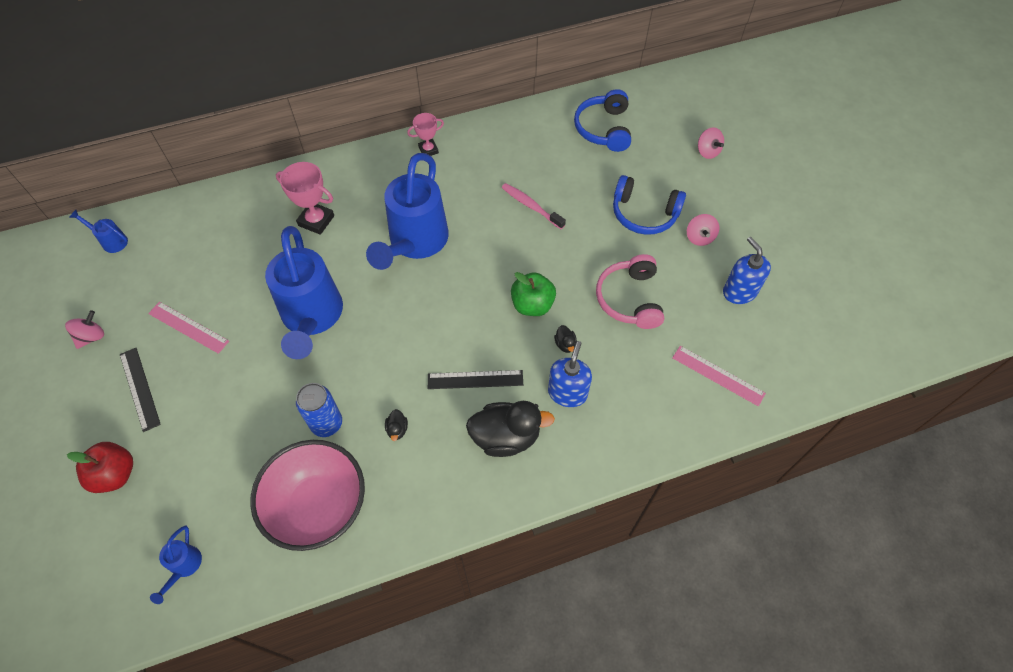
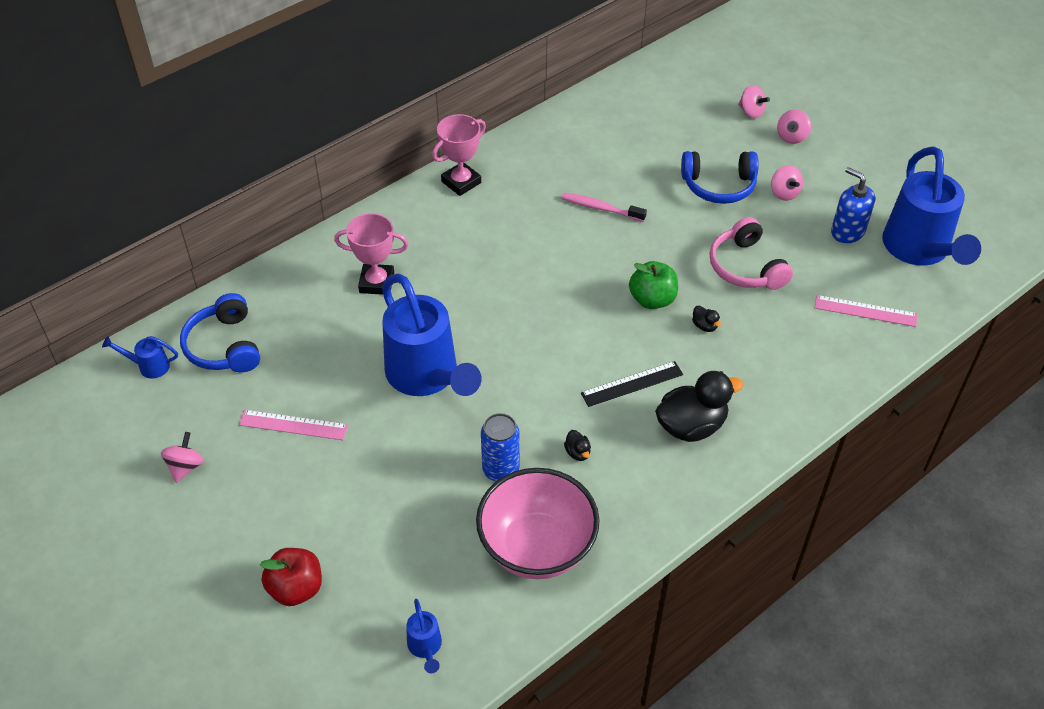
camera: 20 degrees left, 10 degrees down
(139, 388) = (273, 499): black ruler -> none
(415, 243) = (498, 275): blue watering can -> blue watering can (919, 250)
(428, 150) = (461, 182): pink trophy -> pink trophy, size x1.57
(567, 393) = (730, 368): blue soap dispenser -> none
(604, 129) = (636, 116): blue headphones -> blue headphones (224, 346)
(732, 185) = (791, 137): none -> pink spinning top

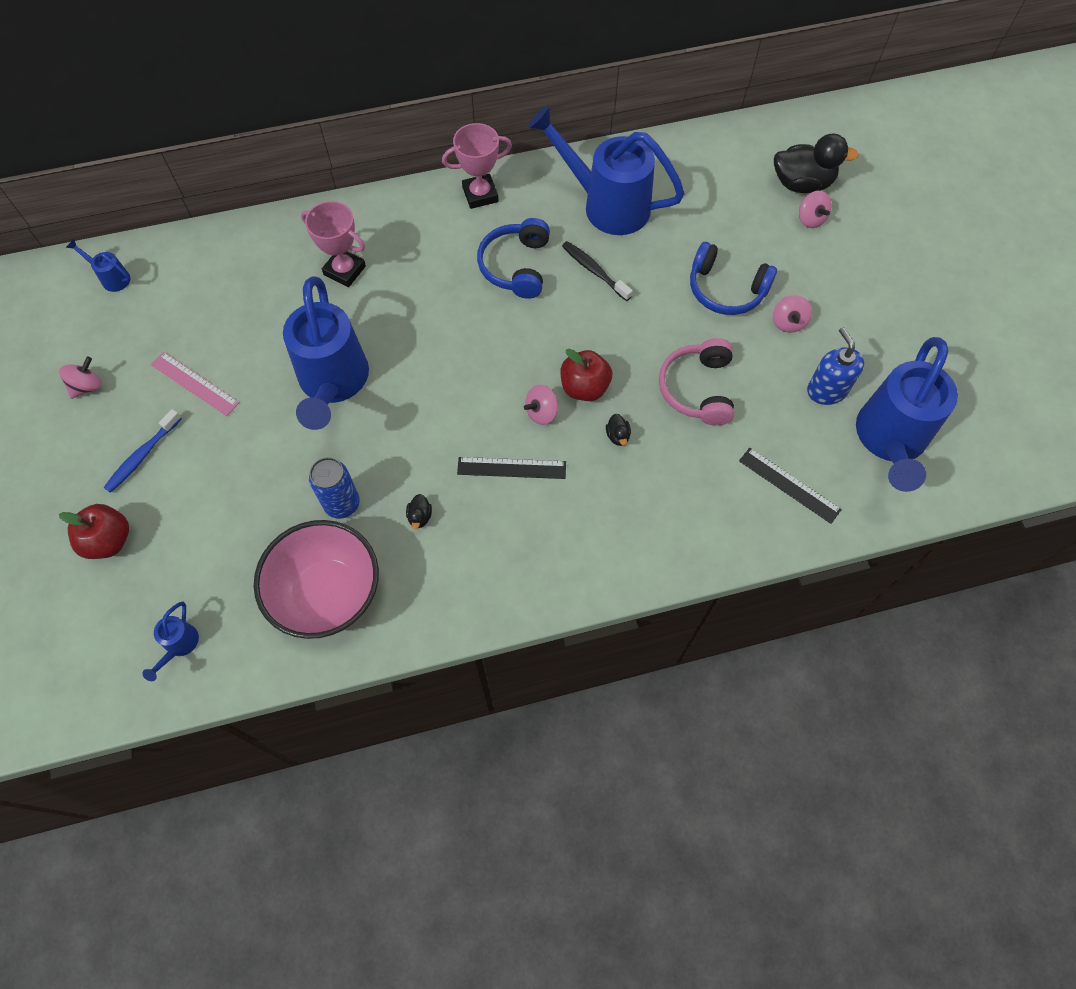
camera: 25 degrees right, 15 degrees up
(224, 346) = (182, 283): blue headphones -> blue headphones (516, 266)
(281, 504) = (142, 456): none -> blue toothbrush
(577, 155) = (606, 205): none -> blue watering can
(600, 208) = (594, 271): pink toothbrush -> black toothbrush
(652, 299) = (584, 387): green apple -> red apple
(691, 426) = (540, 535): black duck -> black duck (802, 184)
(791, 137) = (835, 262): pink spinning top -> pink spinning top (541, 412)
(865, 311) = (789, 485): pink ruler -> black ruler

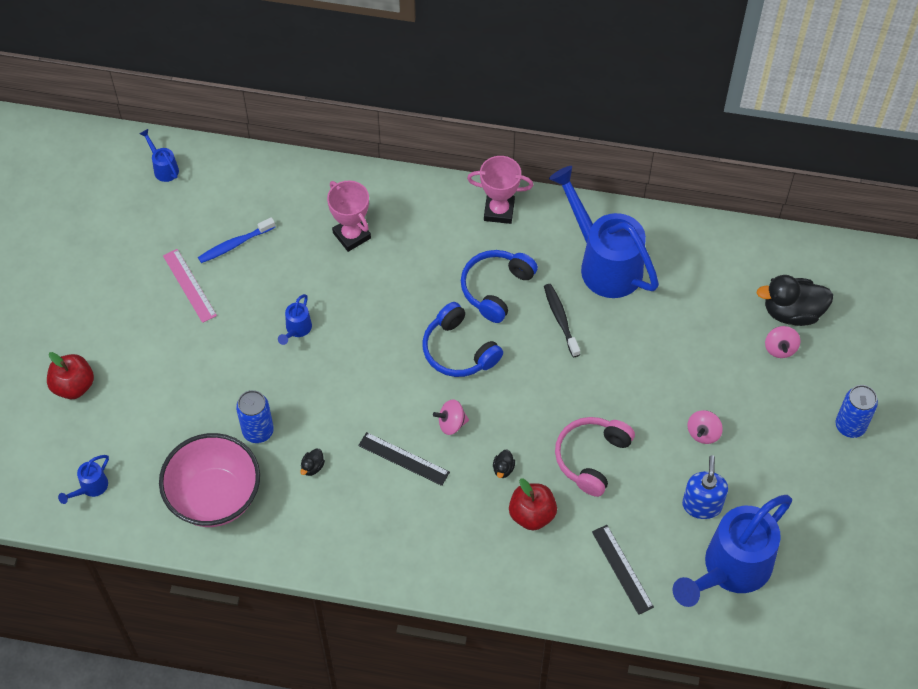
camera: 25 degrees right, 5 degrees down
(87, 386) = (108, 254): pink spinning top -> none
(142, 456) = (125, 329): blue toothbrush -> blue toothbrush (234, 244)
(333, 383) = (297, 329): blue watering can -> blue watering can, size x0.41
(584, 387) = (497, 417): red apple -> red apple (532, 514)
(726, 289) = (666, 382): blue headphones -> blue headphones (458, 350)
(802, 184) = (792, 312): black duck -> black duck turned 150 degrees clockwise
(913, 263) = (850, 426): none -> blue can

